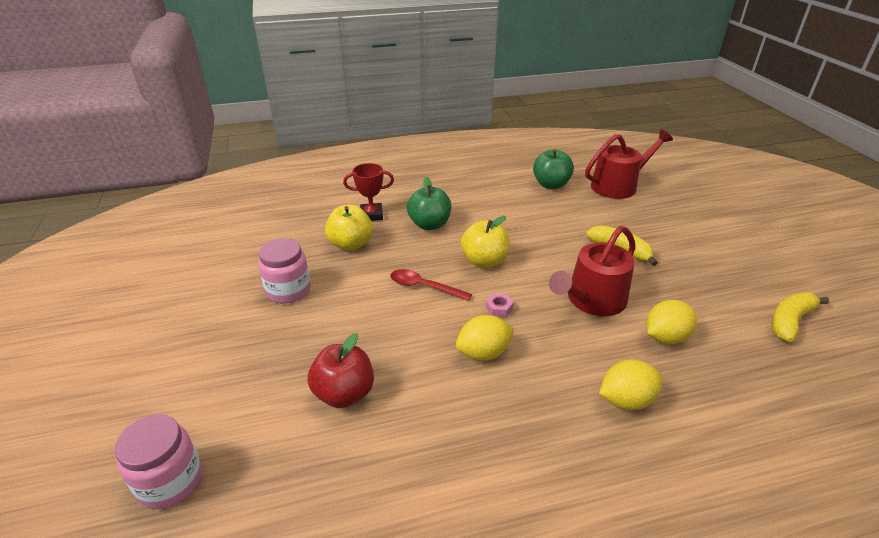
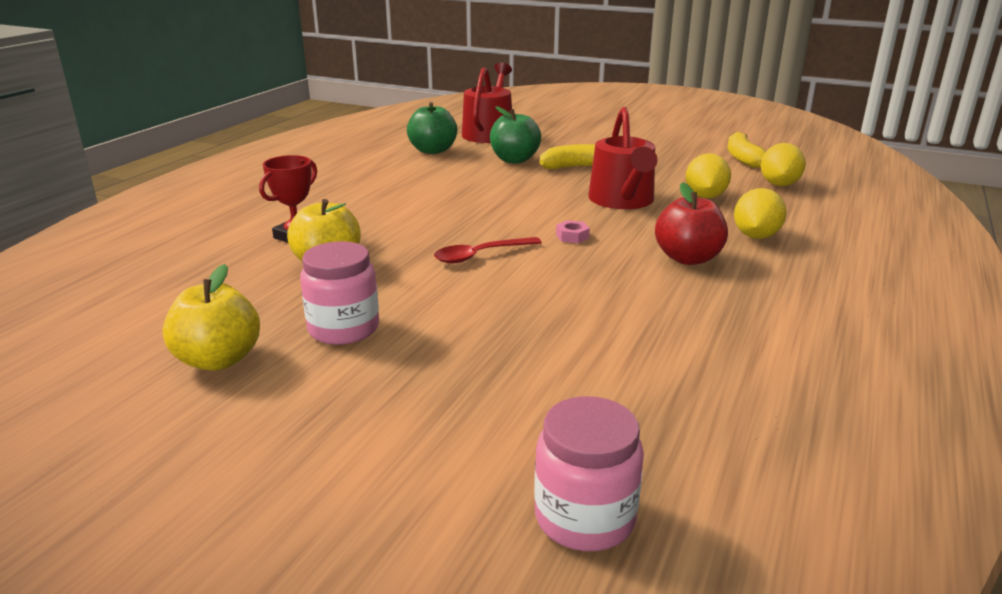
camera: 50 degrees left, 10 degrees down
(344, 393) = (583, 352): red apple -> red apple (688, 258)
(429, 224) = (381, 217): green apple -> green apple (514, 160)
(483, 353) = (623, 265): yellow lemon -> yellow lemon (779, 184)
(484, 261) = (492, 216): yellow apple -> yellow apple (219, 360)

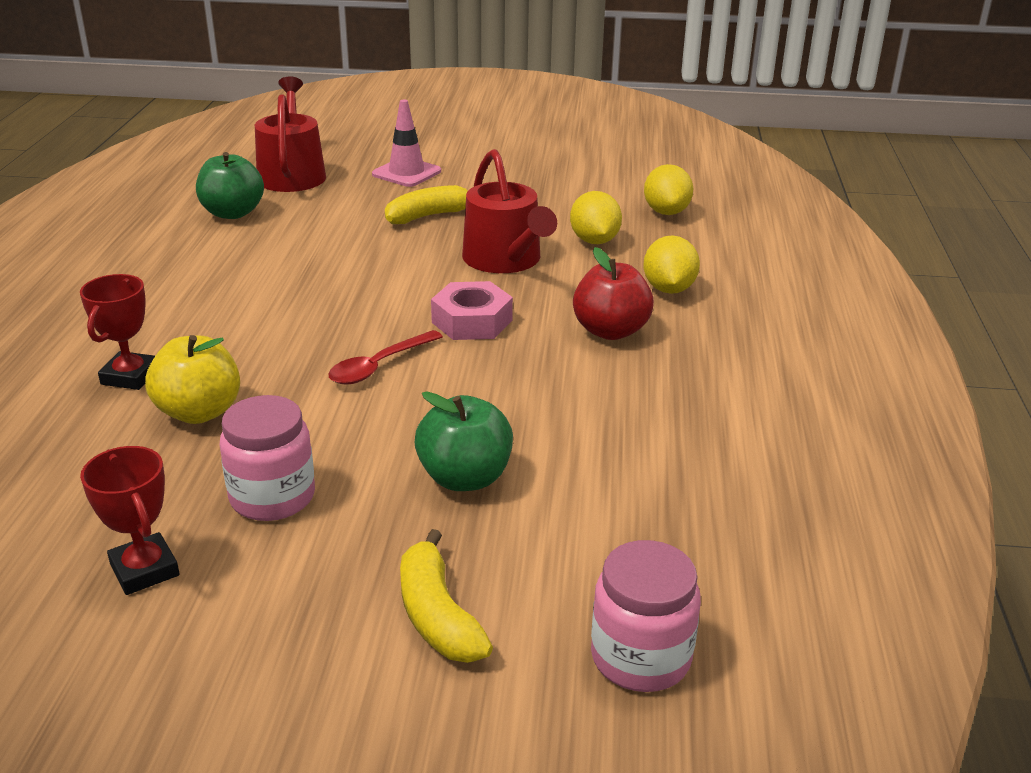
camera: 20 degrees left, 5 degrees up
(219, 360) = (145, 570): yellow apple -> red trophy
(514, 160) = (347, 215): green apple -> green apple (465, 478)
(572, 236) = (472, 321): pink nut -> pink nut, size x2.02
(575, 140) = (406, 173): none -> pink traffic cone
(743, 158) = (614, 178): yellow banana -> yellow banana (437, 615)

